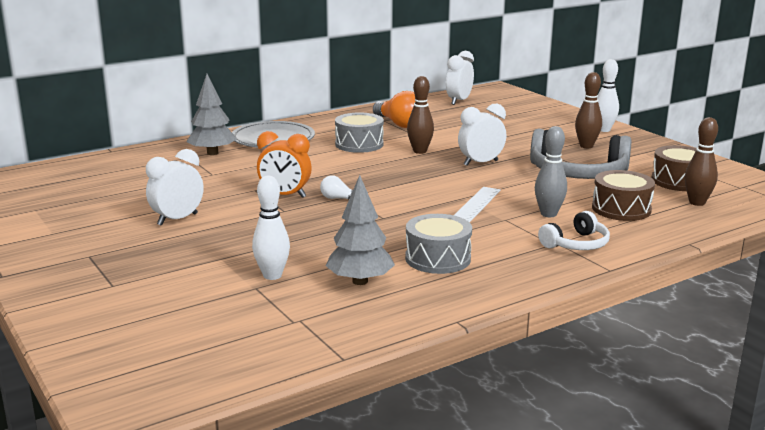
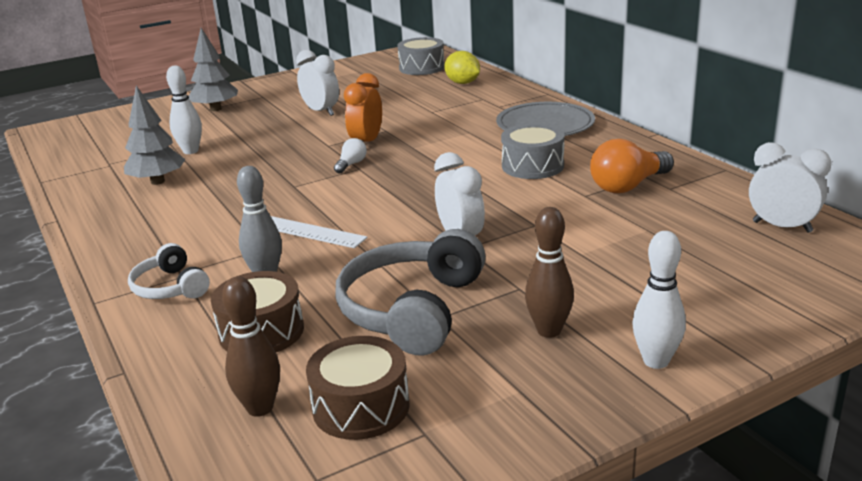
camera: 95 degrees right, 5 degrees up
(133, 163) = (462, 83): none -> yellow lemon
(212, 153) = (494, 105): grey tree -> grey tree (216, 109)
(420, 151) = (508, 200): brown bowling pin -> none
(438, 258) = (181, 212): grey drum -> grey drum (421, 68)

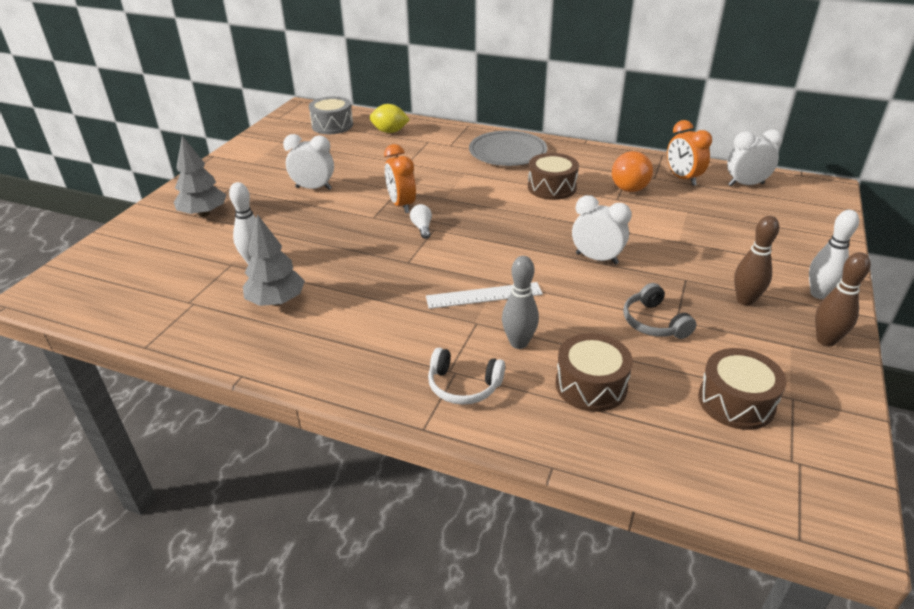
camera: 40 degrees left, 10 degrees up
(260, 408) = (685, 437): brown bowling pin -> brown bowling pin (826, 340)
(412, 310) = (654, 322): grey headphones -> grey headphones, size x0.55
(532, 166) = (551, 187): grey drum -> brown drum
(705, 198) = (683, 178): none -> orange clock

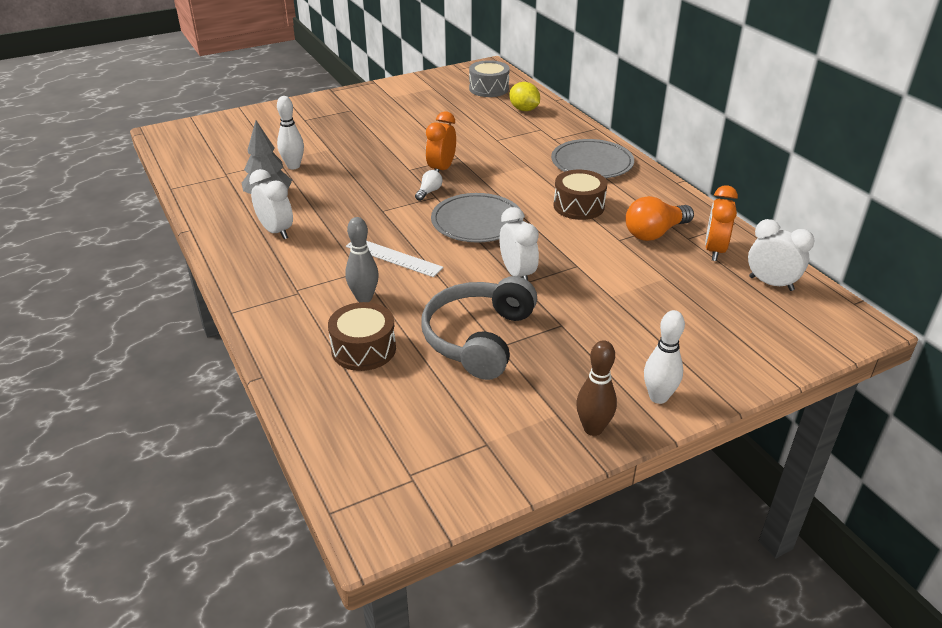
camera: 40 degrees right, 0 degrees up
(204, 214) = (311, 121): grey tree -> none
(313, 188) = (402, 132): white clock -> white clock (276, 231)
(463, 386) = (290, 303): white headphones -> none
(500, 234) = (477, 222): none -> grey plate
(654, 322) = (478, 338): grey headphones -> grey headphones, size x1.81
(736, 402) = (440, 419): brown drum -> none
(745, 300) = (581, 365): brown bowling pin -> none

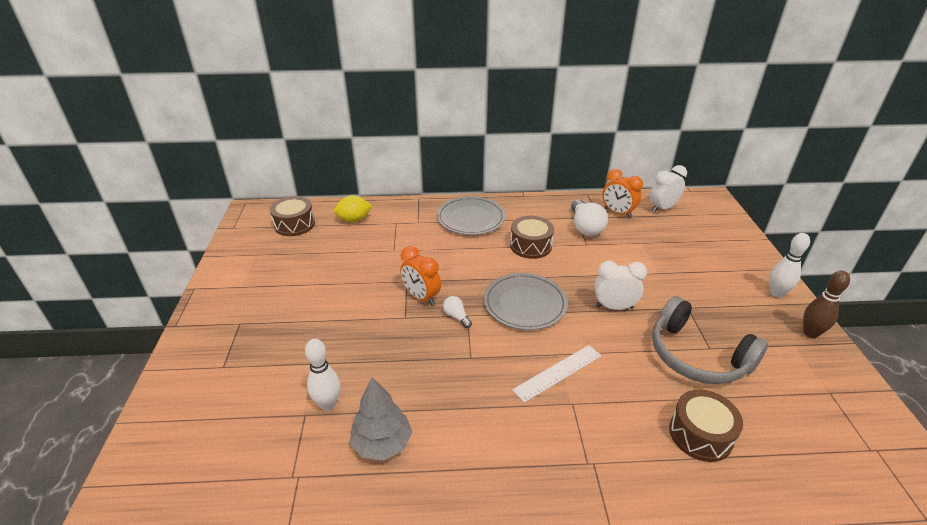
camera: 65 degrees left, 0 degrees up
(276, 231) = (464, 454): white clock -> none
(364, 298) = (619, 412): grey bowling pin -> none
(489, 88) = (294, 224): grey drum -> brown drum
(655, 233) = (585, 227): orange light bulb -> white light bulb

